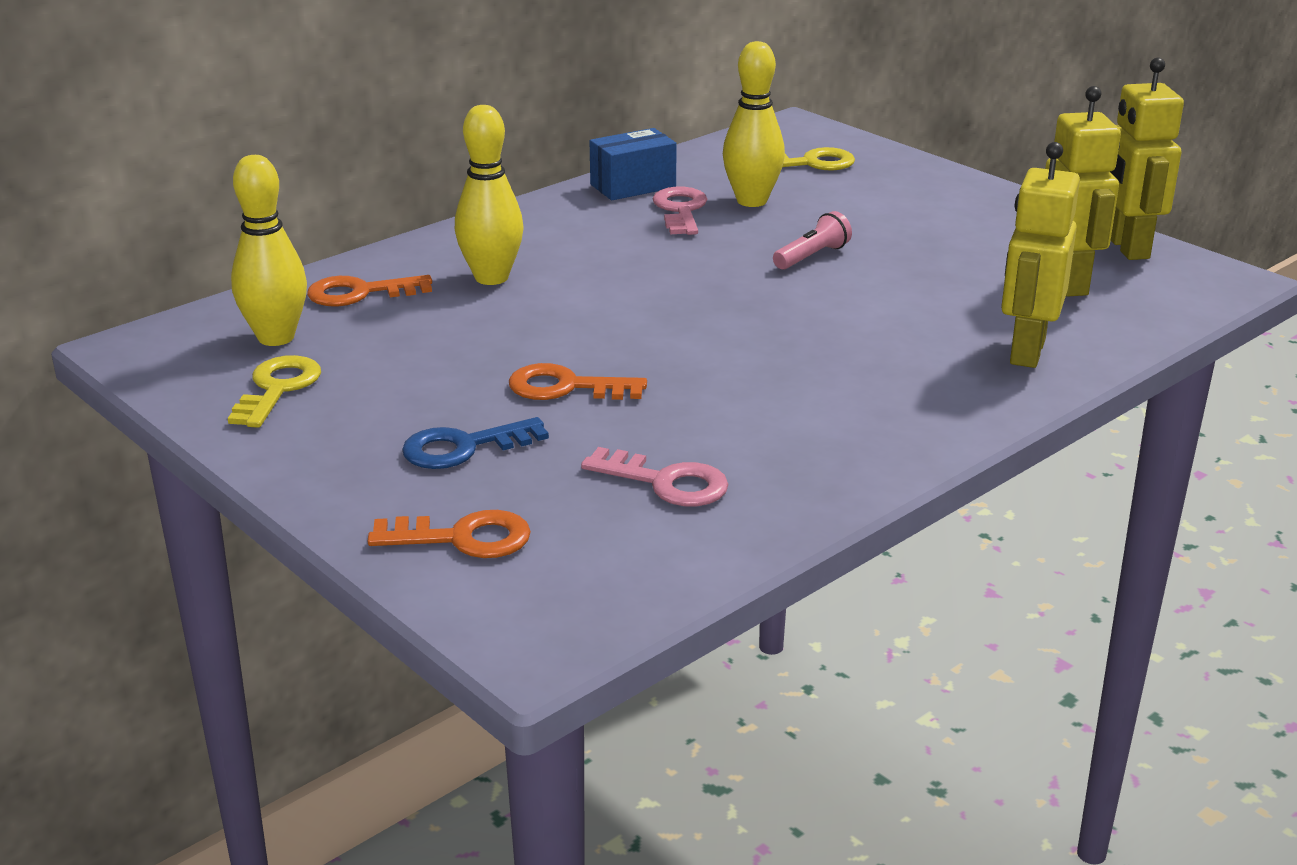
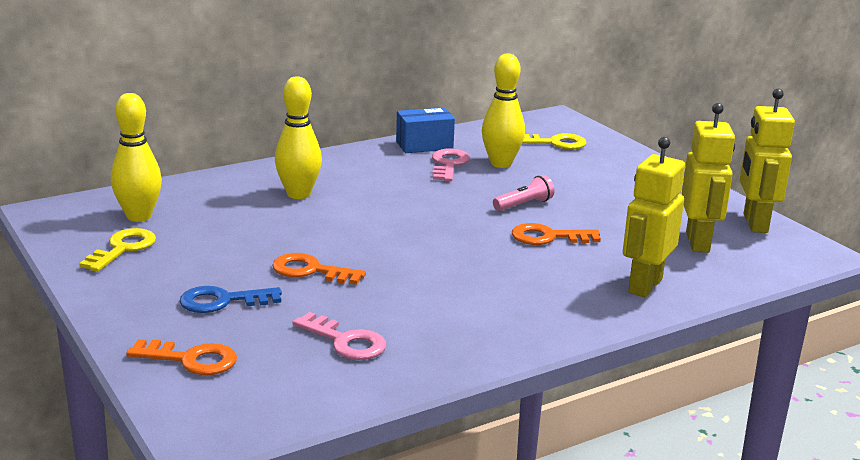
camera: 10 degrees right, 5 degrees down
(360, 293) = (208, 194): orange key -> orange key (548, 237)

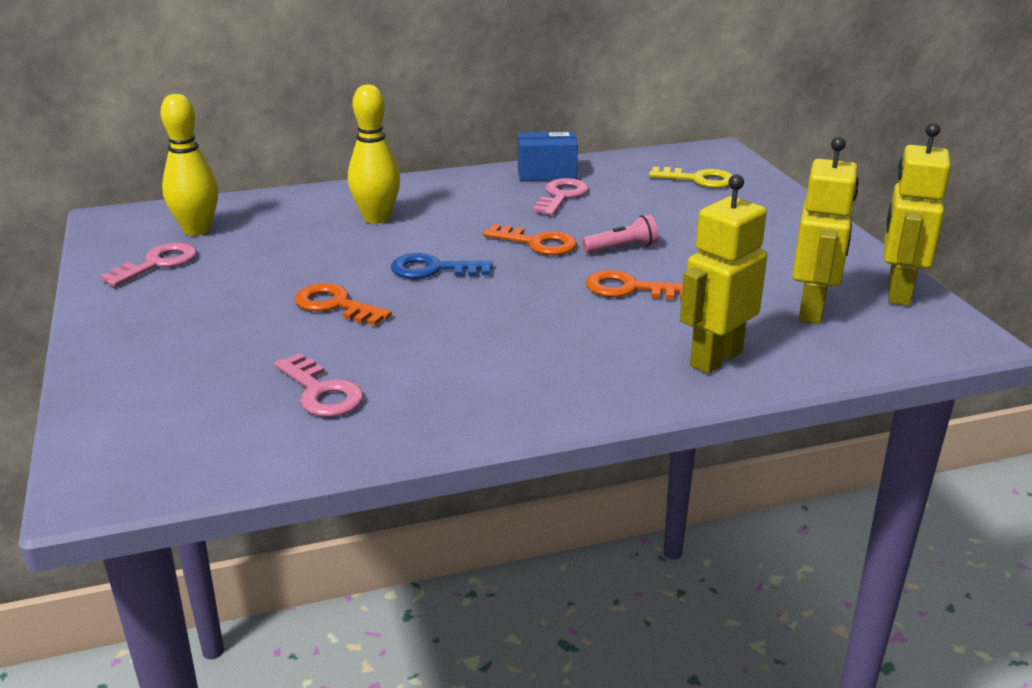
camera: 15 degrees right, 5 degrees up
(123, 249) = (157, 264): yellow key -> pink key
(191, 359) = (142, 396): orange key -> orange key (537, 243)
(222, 301) = (219, 331): blue key -> blue key (433, 269)
(501, 163) = (622, 199): yellow bowling pin -> none

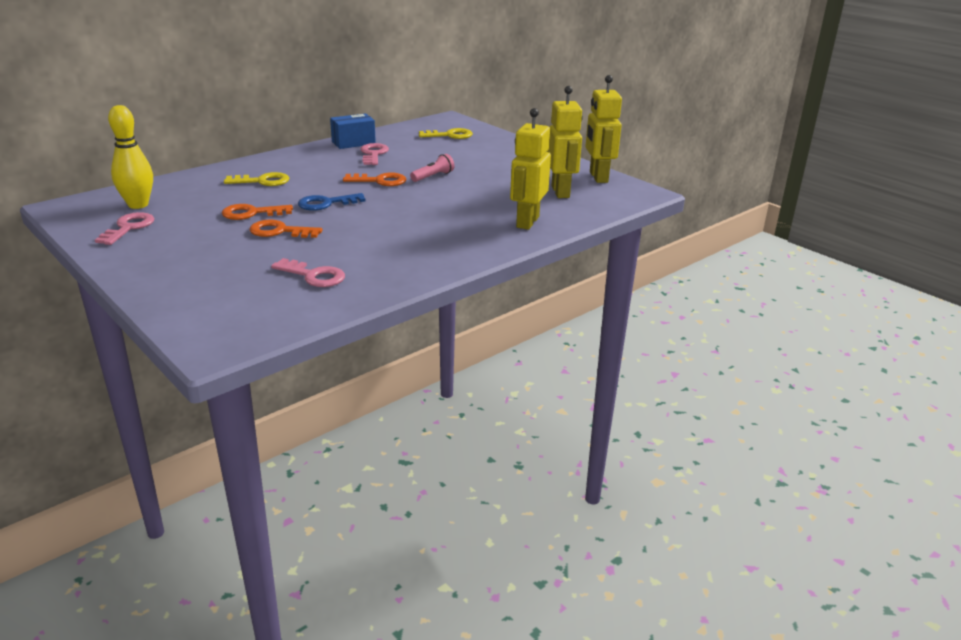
camera: 25 degrees left, 0 degrees up
(376, 218) = (262, 181): yellow bowling pin -> yellow key
(629, 289) = (454, 196): orange key -> orange key (252, 213)

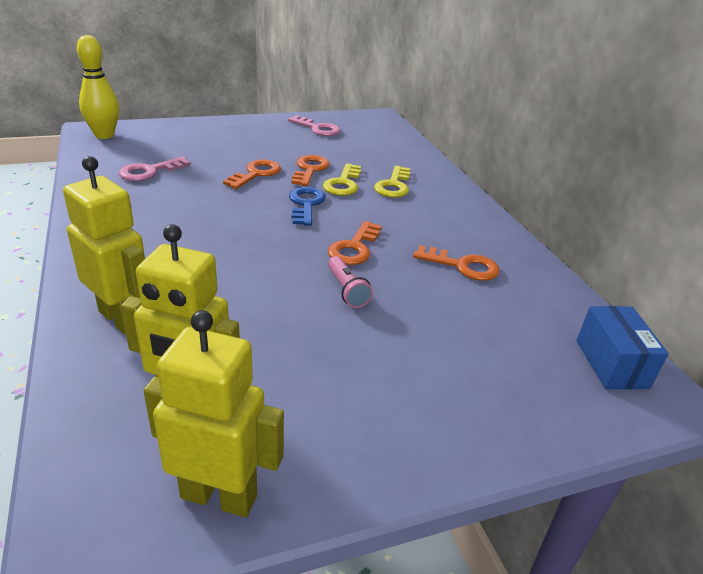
camera: 110 degrees right, 5 degrees up
(138, 205) = (365, 135): yellow bowling pin -> yellow bowling pin (104, 135)
(353, 143) = (518, 261): blue box -> blue box (611, 364)
(373, 154) = (462, 266): pink key -> orange key
(450, 135) = (547, 364): yellow key -> yellow key (343, 183)

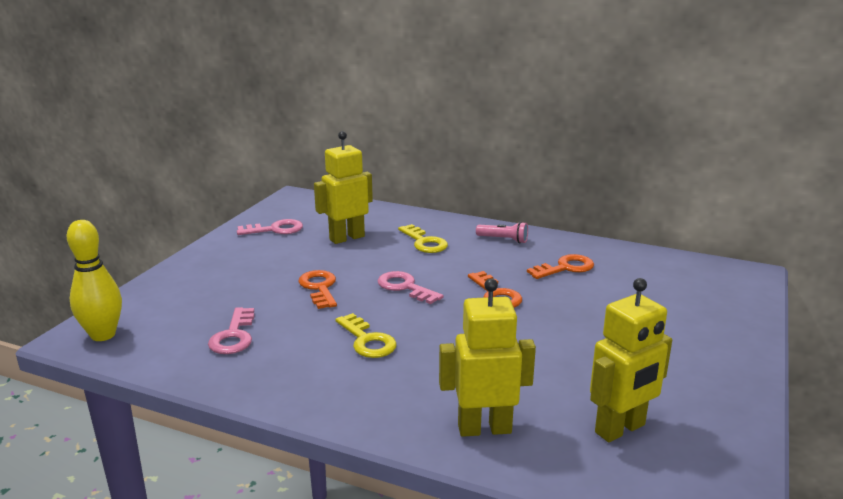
camera: 45 degrees left, 10 degrees down
(219, 496) = (725, 450): yellow robot -> yellow robot (346, 238)
(306, 204) = (405, 287): blue key -> pink key
(310, 169) = (348, 263): orange key -> none
(343, 183) = (392, 259): yellow key -> yellow key (367, 340)
(347, 290) = (549, 320): pink flashlight -> pink flashlight (503, 239)
(611, 364) = (710, 273): blue box -> none

